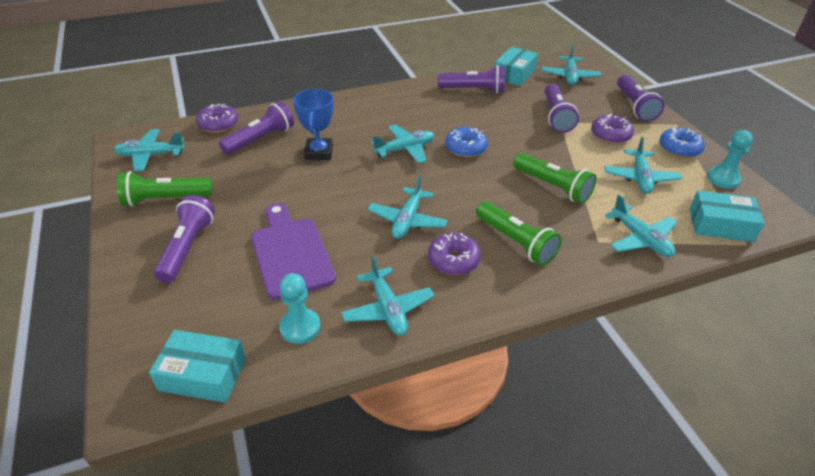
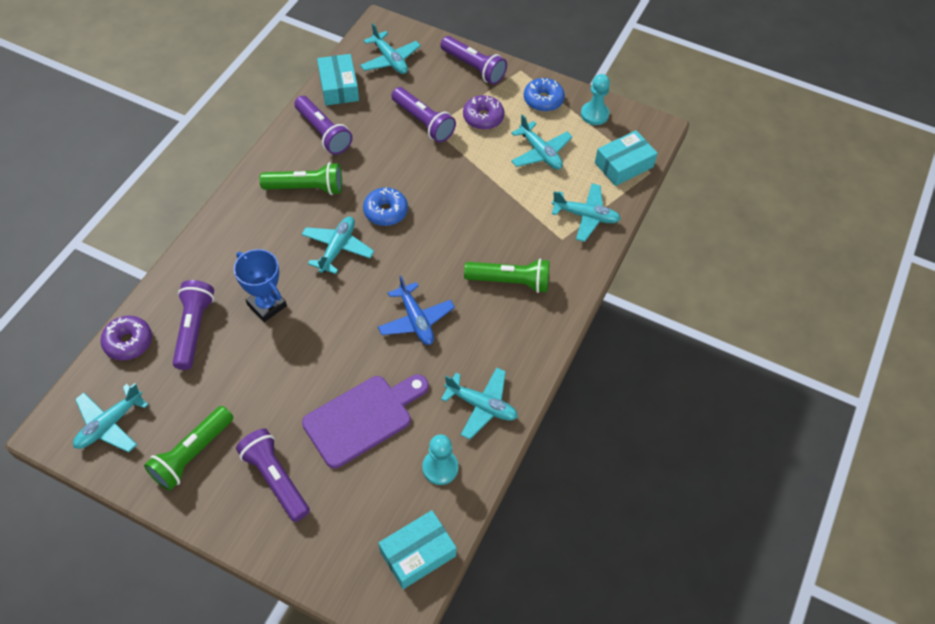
camera: 45 degrees left, 15 degrees up
(290, 253) = (363, 418): purple cutting board -> purple cutting board turned 120 degrees clockwise
(407, 220) = (416, 320): turquoise plane -> blue plane
(453, 260) = (484, 331): purple donut -> none
(474, 90) = (323, 133): purple flashlight -> purple flashlight turned 90 degrees clockwise
(552, 187) = (488, 207): green flashlight -> green flashlight (306, 188)

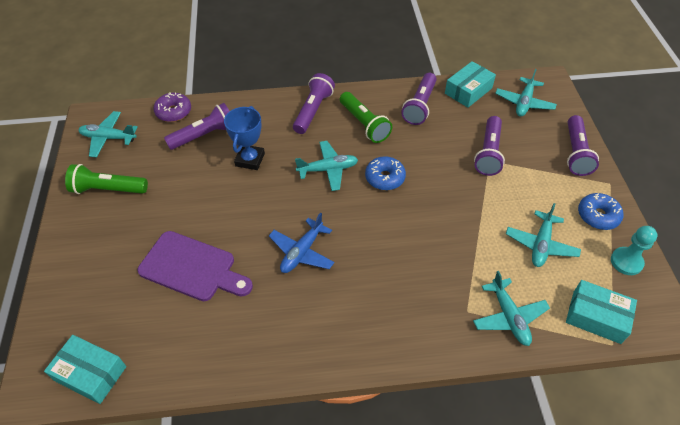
camera: 60 degrees right, 5 degrees down
(276, 479) = (112, 245): purple flashlight -> purple flashlight (313, 111)
(440, 468) = (177, 345): turquoise pawn -> none
(481, 405) = (253, 343): turquoise plane -> none
(483, 117) = (533, 186): purple donut -> none
(510, 282) = (389, 296): green flashlight -> none

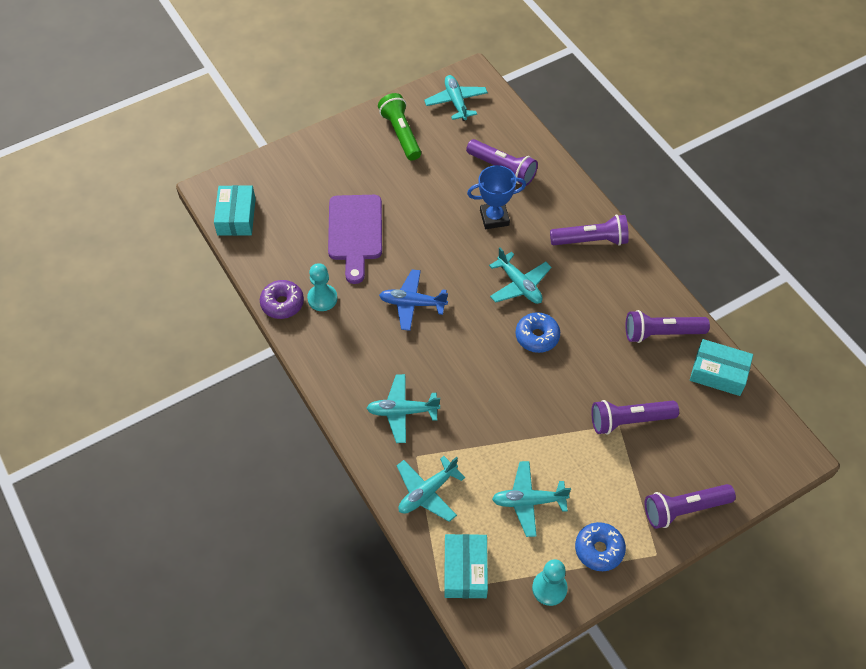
camera: 65 degrees right, 5 degrees up
(173, 112) = (517, 131): purple donut -> purple donut (282, 303)
(251, 326) = (322, 298): none -> turquoise pawn
(364, 124) = (600, 292): green flashlight -> none
(524, 102) = (736, 436): turquoise plane -> turquoise plane (402, 411)

